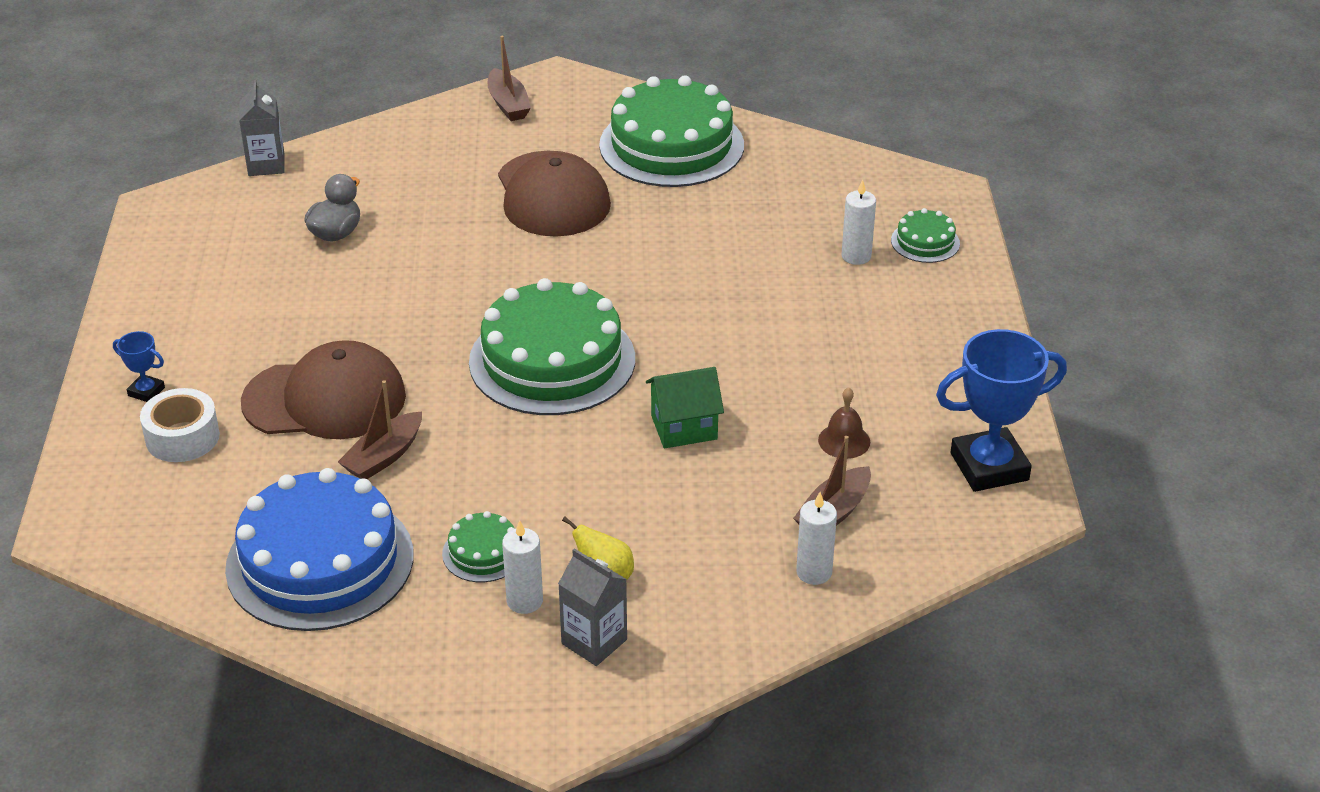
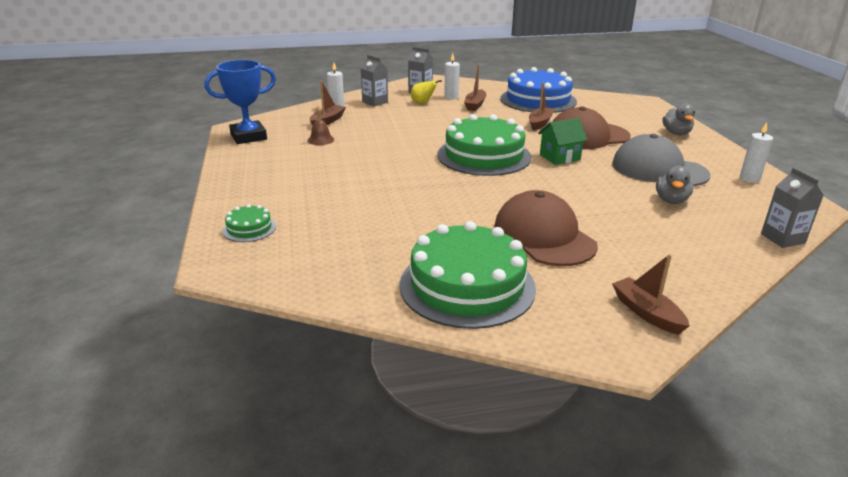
camera: 170 degrees right, 10 degrees down
(146, 391) = (676, 133): blue trophy -> grey duck
(182, 437) = (637, 122): white tape -> none
(287, 296) = (659, 169): none -> grey cap
(483, 552) = (475, 105): green cake -> brown boat
(684, 427) = (403, 139): green house -> green house (559, 157)
(720, 594) = (375, 102): none -> grey carton
(856, 256) = (304, 215): white candle -> white candle (749, 179)

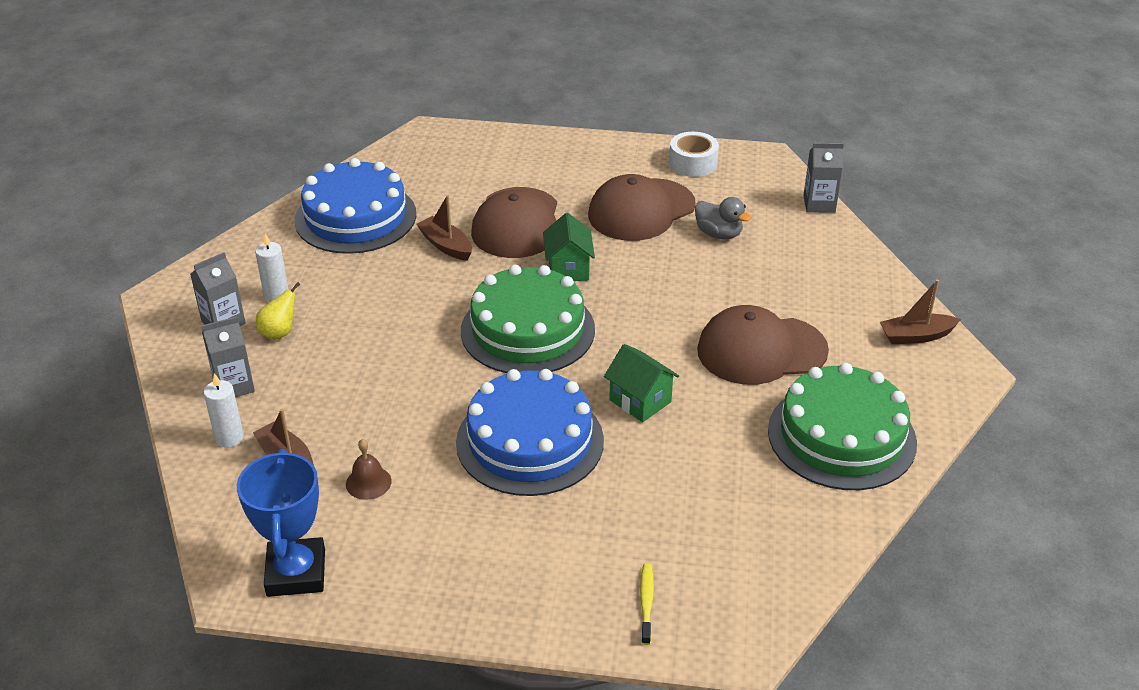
camera: 70 degrees left, 10 degrees up
(249, 228) = (646, 603): green cake -> yellow toothbrush
(379, 172) = (530, 441): none -> blue cake
(444, 199) = (640, 401): none -> green house
(475, 105) = (331, 282): brown boat -> none
(659, 169) = (641, 210): grey cap -> brown cap
(676, 133) = (549, 155): grey duck -> none
(749, 179) = (693, 163): white candle -> white tape

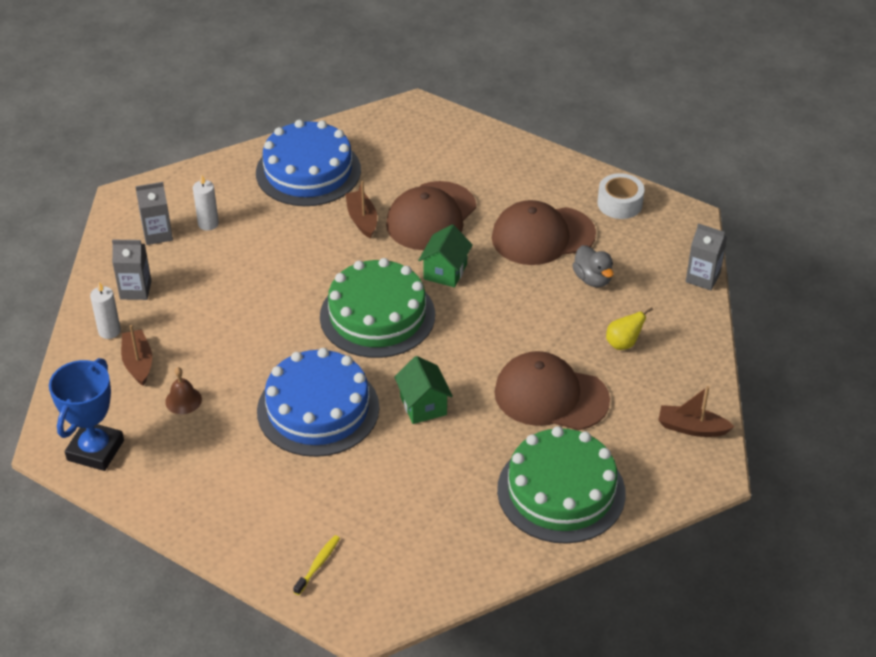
camera: 25 degrees right, 5 degrees up
(279, 333) = (192, 256): yellow pear -> yellow pear (623, 343)

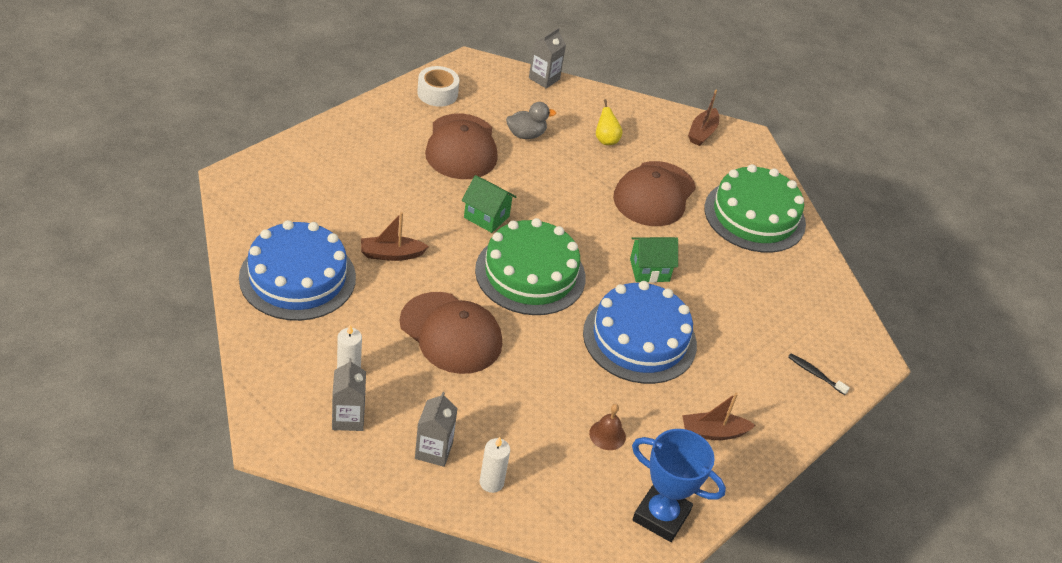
camera: 85 degrees left, 0 degrees up
(138, 363) = (546, 464): brown boat -> brown boat (713, 432)
(318, 564) = (815, 374): yellow toothbrush -> black toothbrush
(431, 216) = (406, 207): brown cap -> brown cap (451, 333)

